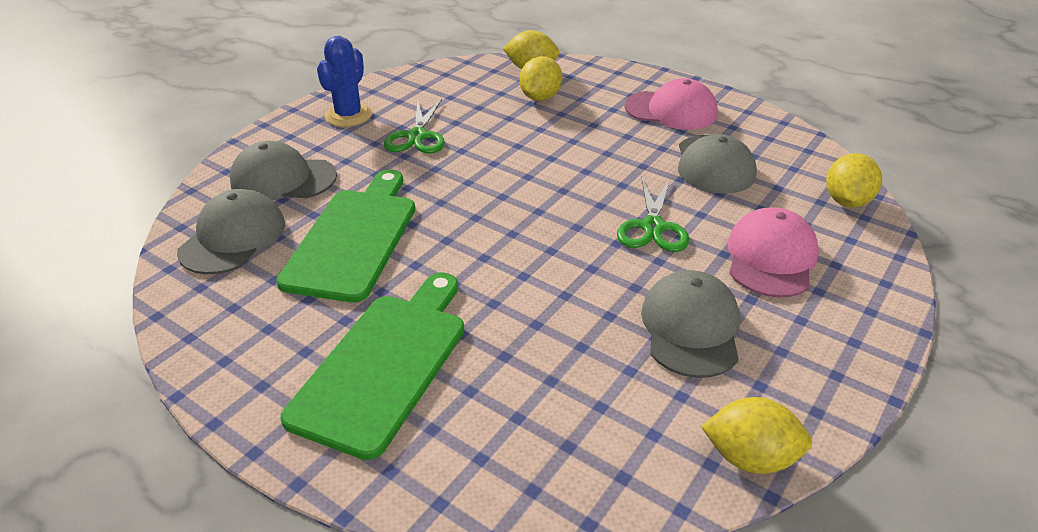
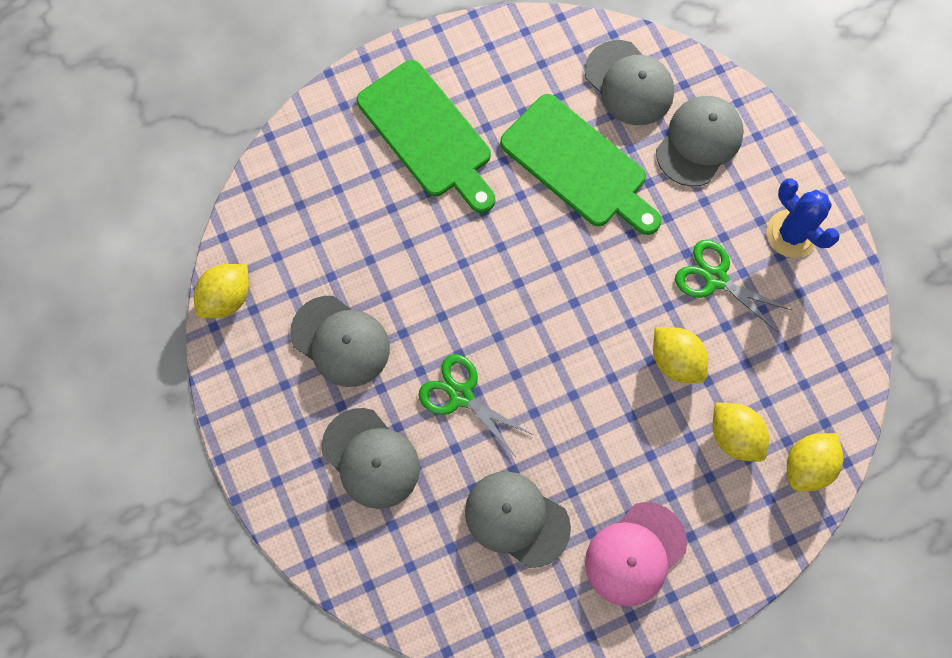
camera: 120 degrees right, 35 degrees up
(770, 258) = (371, 458): pink cap -> grey cap
(846, 201) = (396, 590): yellow lemon -> yellow lemon (675, 360)

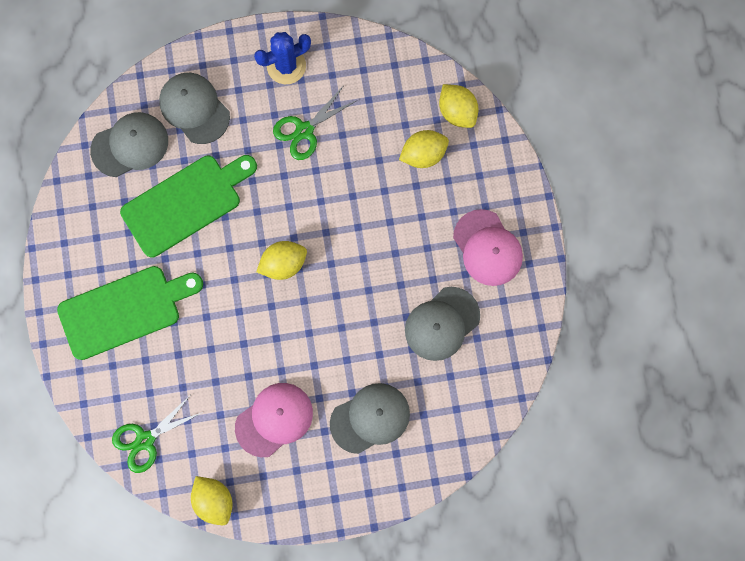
camera: 75 degrees left, 5 degrees up
(340, 341) = (274, 419): grey cap -> pink cap
(461, 395) = (341, 339): green scissors -> green scissors (145, 440)
(675, 360) = (358, 178): yellow lemon -> yellow lemon (283, 263)

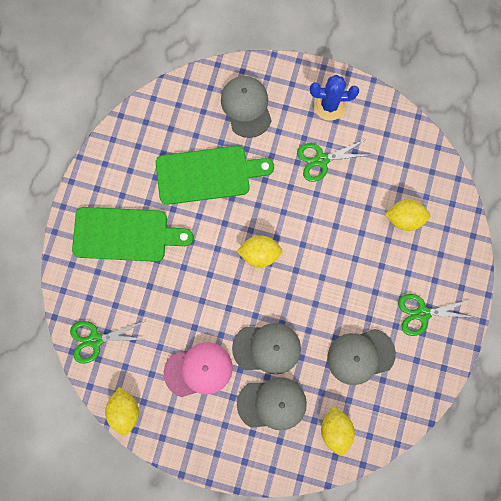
camera: 25 degrees right, 0 degrees up
(130, 145) = (186, 113): grey cap -> grey cap (267, 348)
(457, 111) = (445, 197): yellow lemon -> yellow lemon (335, 429)
(487, 248) = (422, 313): pink cap -> green scissors

